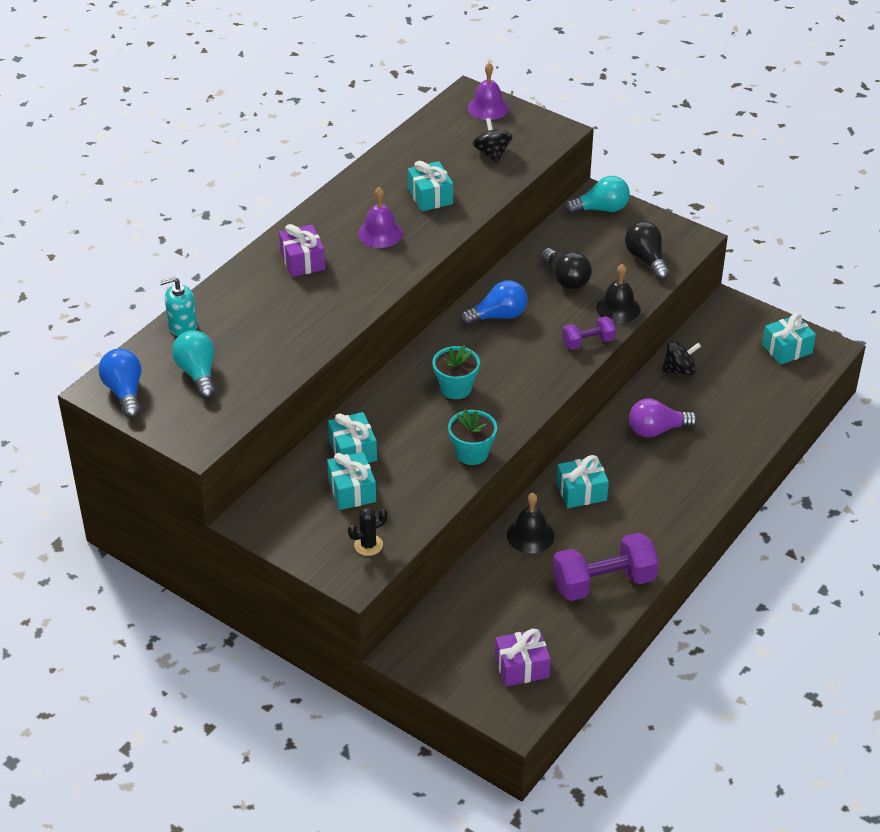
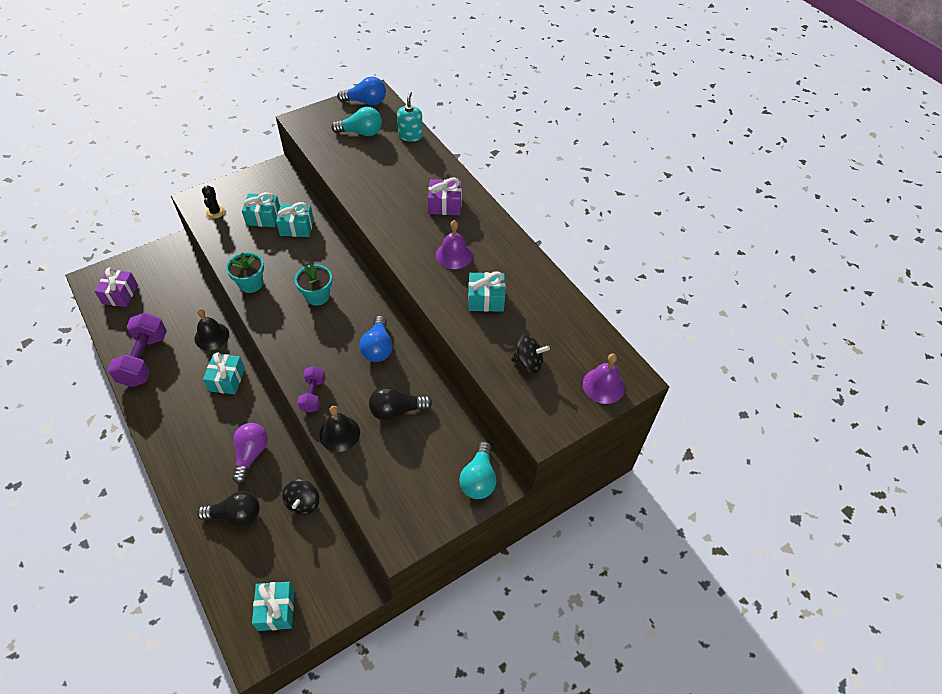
camera: 110 degrees right, 10 degrees up
(646, 259) = (389, 484): black light bulb -> black light bulb (236, 515)

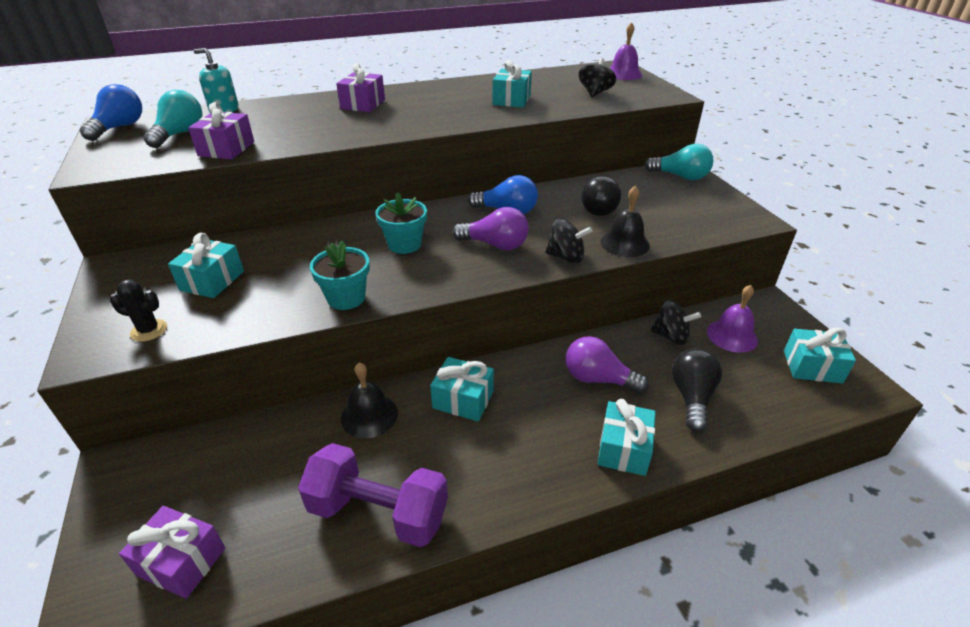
camera: 75 degrees left, 15 degrees down
(297, 227) = (261, 253): turquoise gift -> turquoise gift (624, 449)
(313, 395) = (566, 257): purple dumbbell -> black spinning top
(324, 348) = (495, 245): none -> purple light bulb
(341, 163) = (226, 149): none -> purple gift
(454, 255) = (442, 107): purple bell -> purple bell (732, 335)

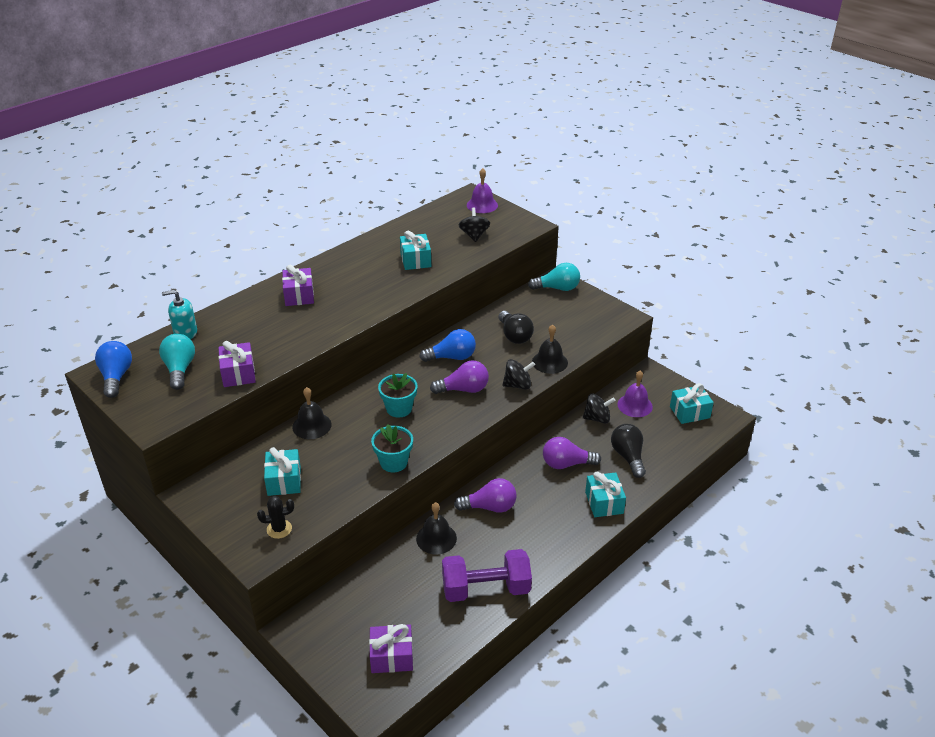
camera: 25 degrees left, 0 degrees up
(298, 236) = (312, 425): none -> black bell
(463, 400) = (490, 507): turquoise gift -> purple light bulb

